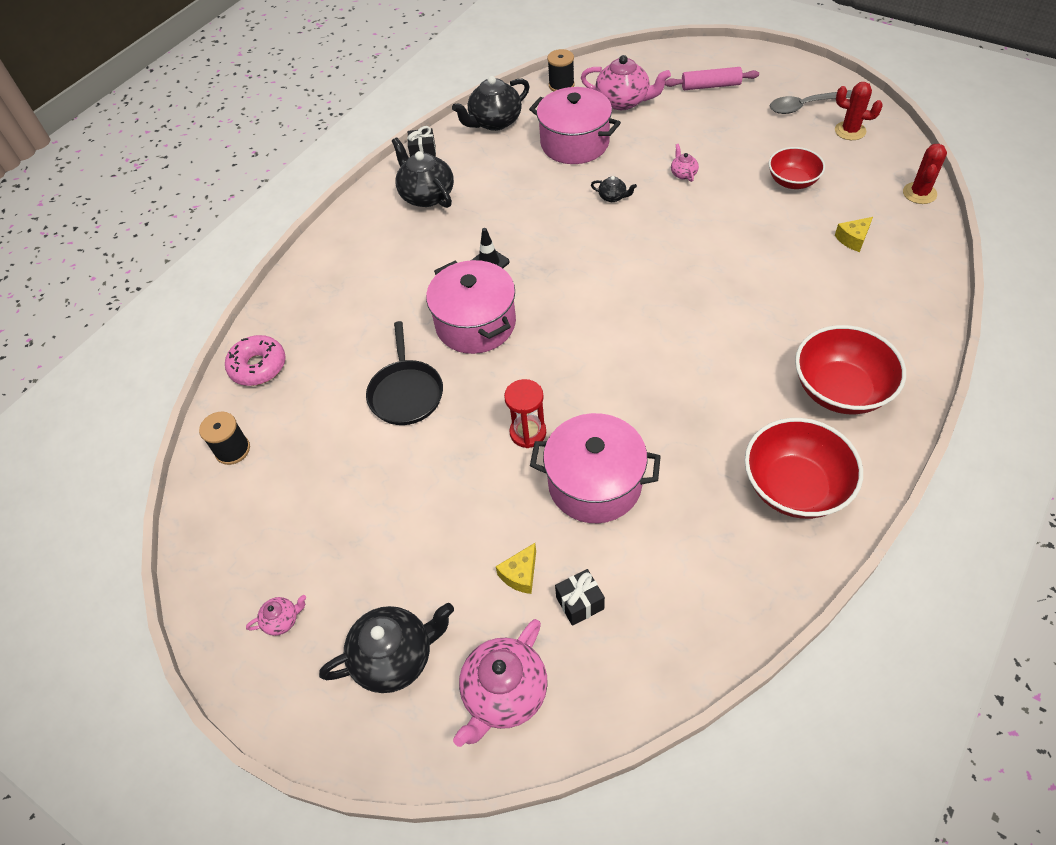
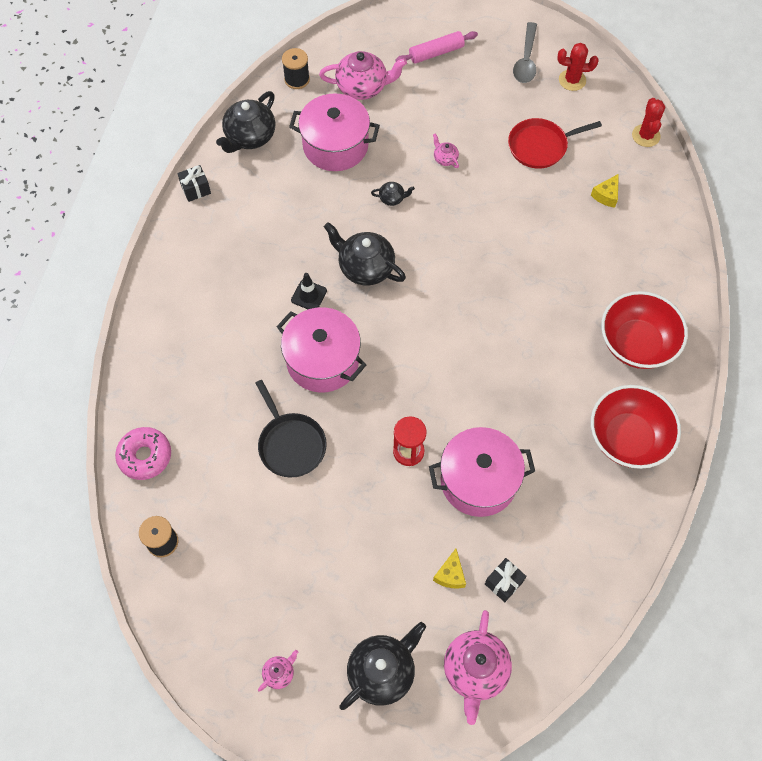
camera: 25 degrees left, 10 degrees up
(426, 195) = (219, 236): black teapot -> black teapot (365, 267)
(792, 181) = (540, 146): red bowl -> red pan
(804, 106) = (526, 60): grey spoon -> grey spoon turned 45 degrees counterclockwise

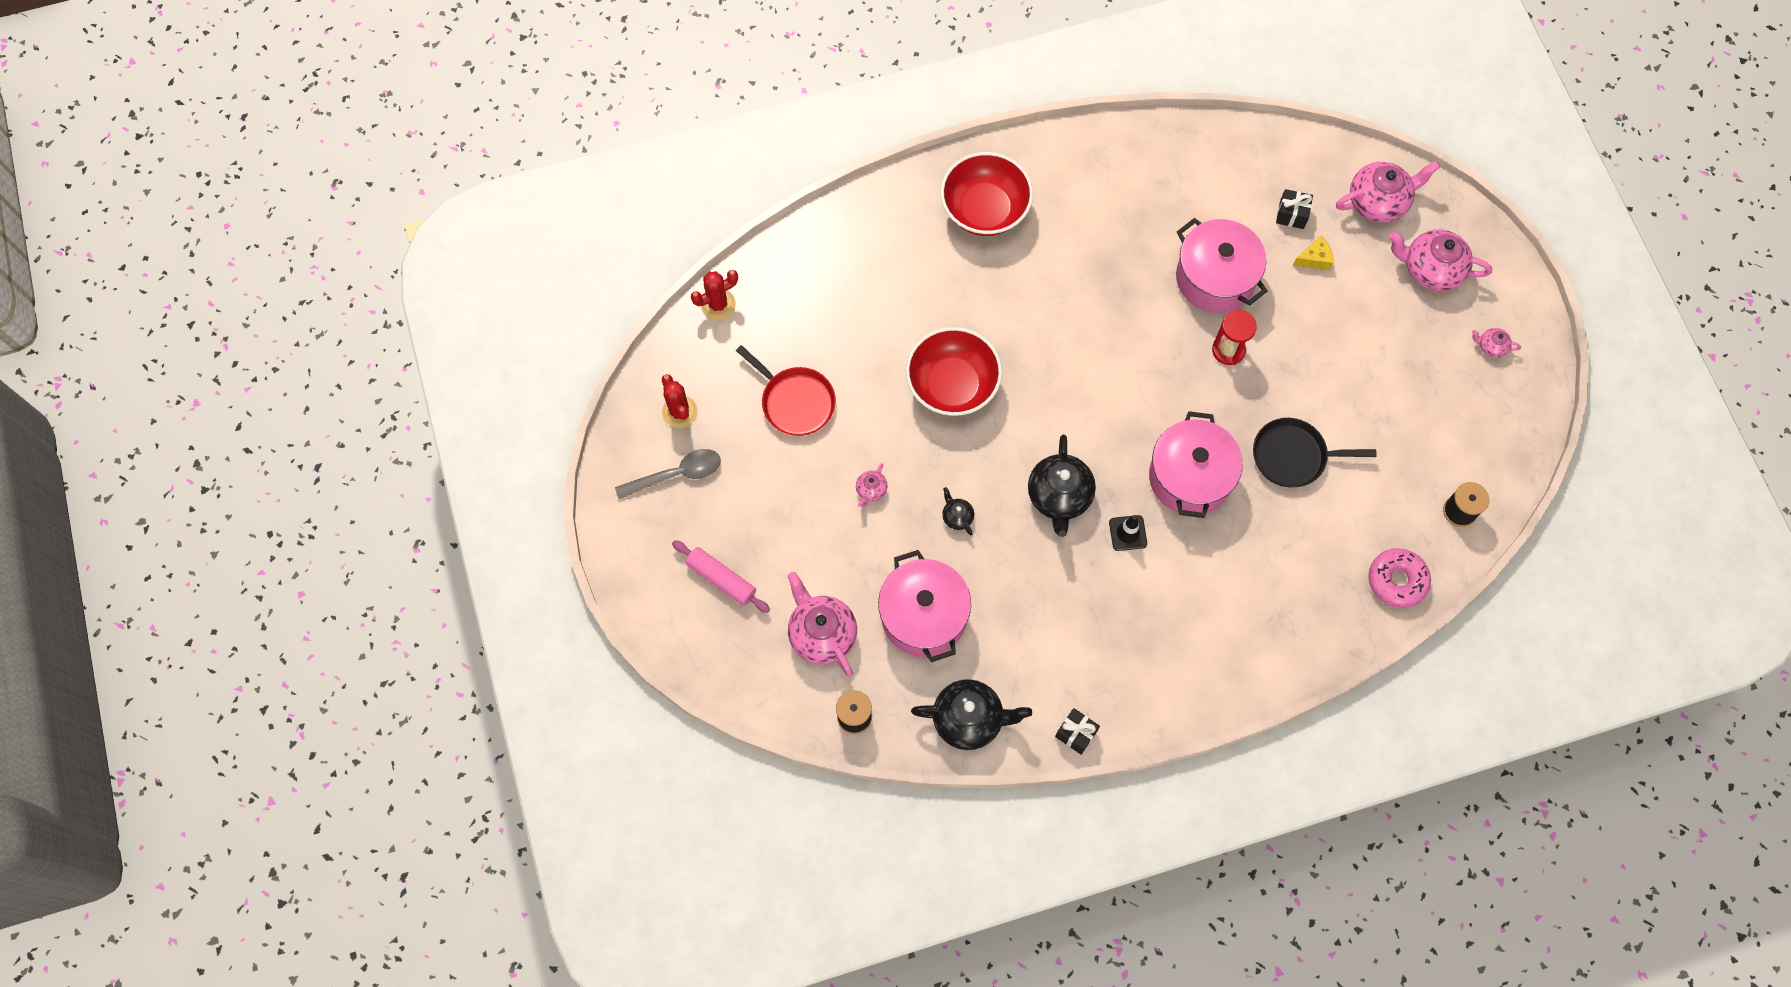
camera: 120 degrees left, 5 degrees up
(290, 444) = (1293, 456): black pan -> black pan turned 120 degrees counterclockwise
(382, 671) = (1430, 269): black teapot -> pink teapot
(606, 195) = (823, 309): yellow cheese -> none
(628, 438) = (1089, 177): red bowl -> red bowl (952, 385)

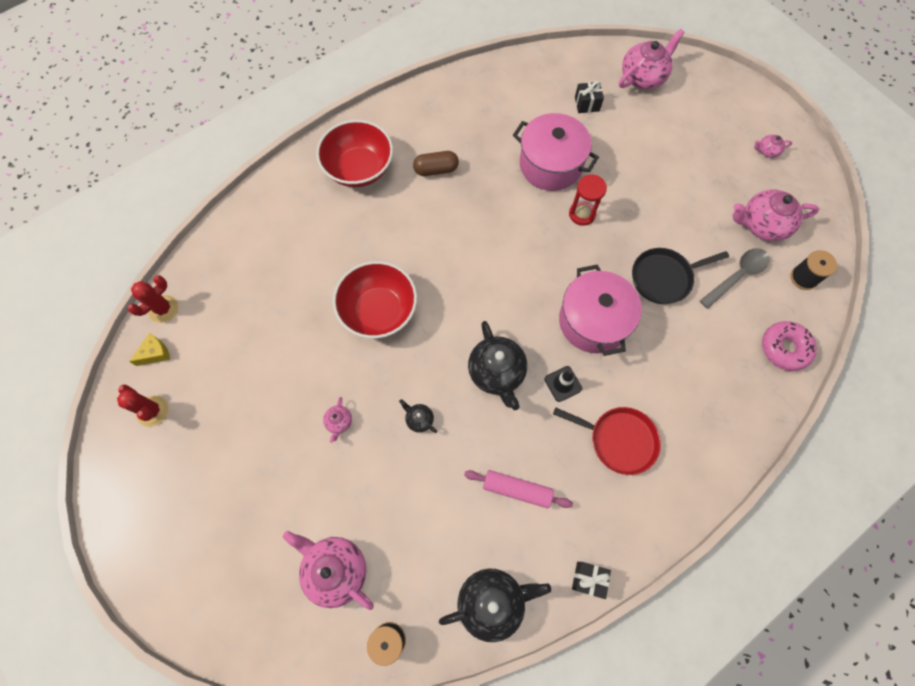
camera: 20 degrees left, 0 degrees up
(676, 474) = (163, 468): grey spoon -> grey spoon (737, 276)
(721, 579) = (229, 551): pink rolling pin -> pink rolling pin (517, 490)
(795, 402) = (251, 368): red pan -> red pan (619, 440)
(923, 616) = (420, 519): pink pot -> none
(1075, 240) = (436, 169): none -> brown capsule
(1314, 259) = (616, 129): yellow cheese -> yellow cheese (155, 353)
(1430, 269) = (700, 111): pink teapot -> pink teapot (762, 225)

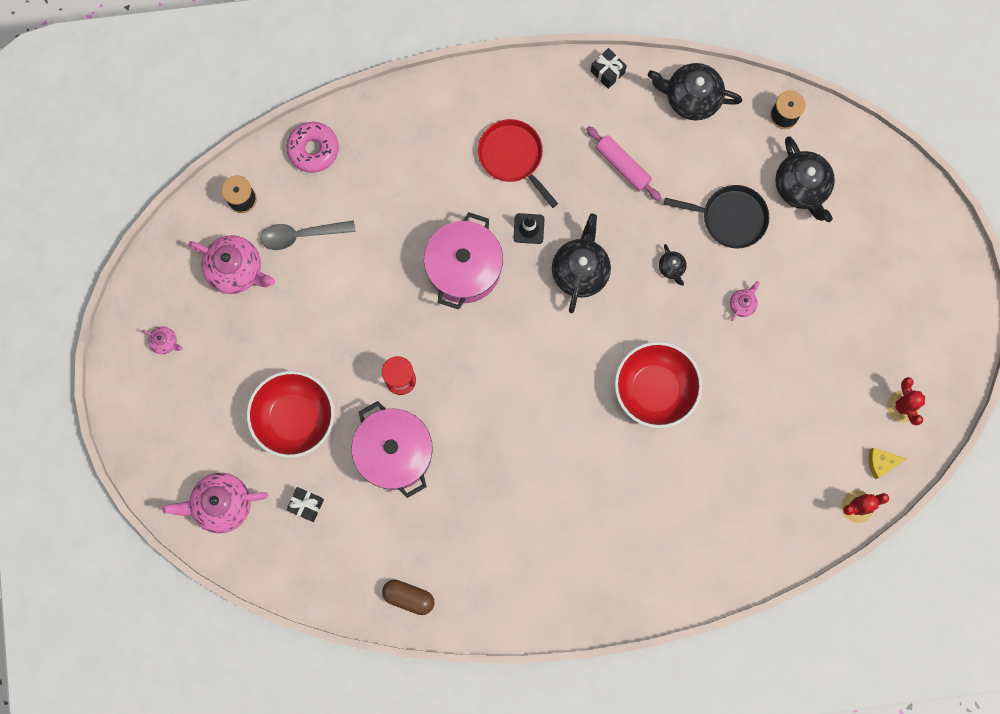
camera: 150 degrees left, 10 degrees up
(335, 569) = (802, 187): pink teapot -> black teapot
(359, 169) = (593, 562): red bowl -> red bowl (294, 418)
(436, 169) = (514, 515): brown capsule -> brown capsule (408, 597)
(664, 278) = (370, 272): black pan -> black pan (730, 218)

